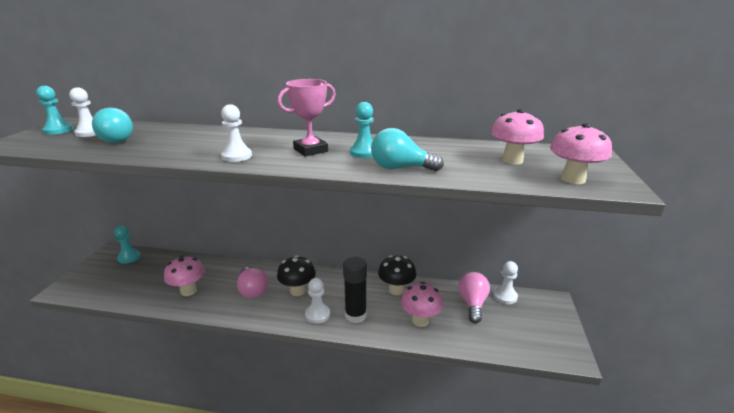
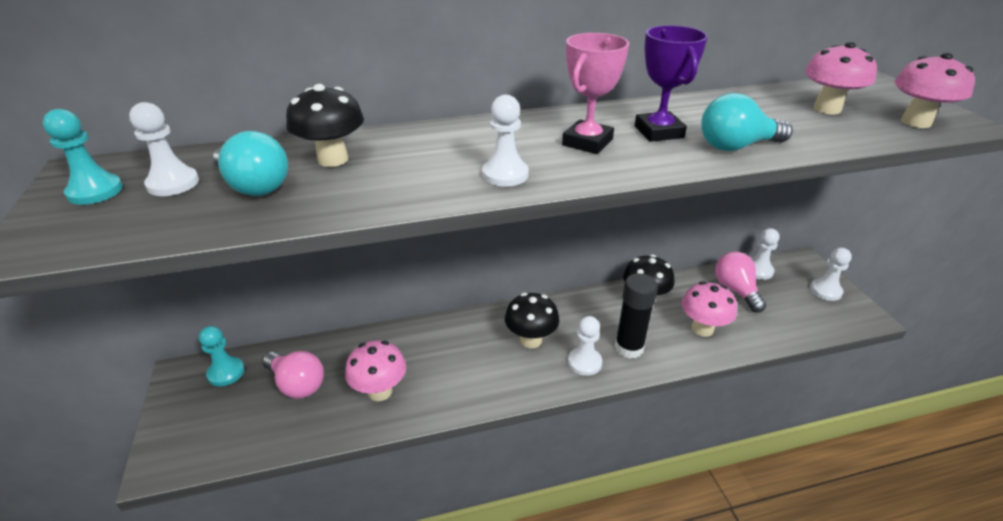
camera: 25 degrees left, 10 degrees up
(170, 135) = (333, 159): none -> black mushroom
(252, 290) = (471, 359): pink light bulb -> pink light bulb (297, 384)
(364, 153) = (658, 132): turquoise pawn -> purple trophy
(550, 326) = (825, 291): none -> white pawn

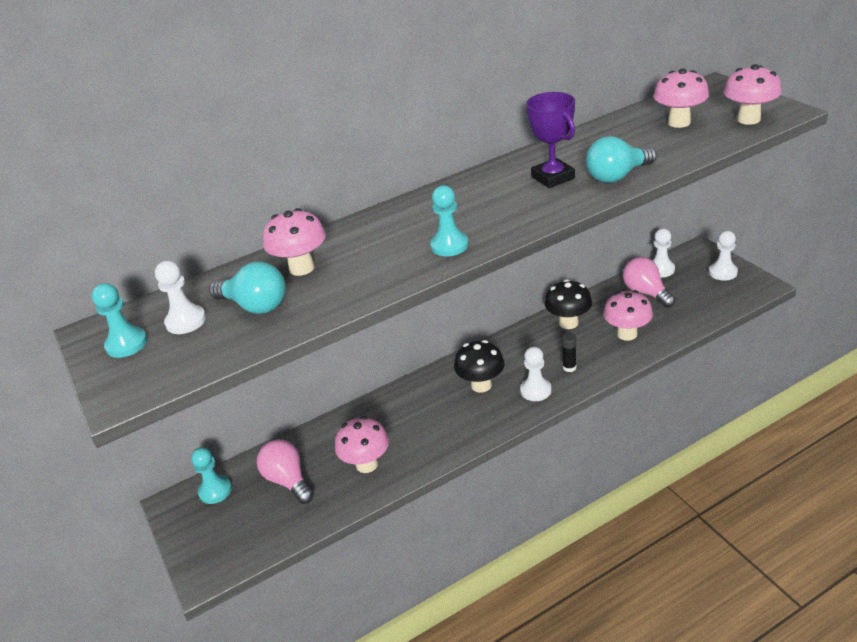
camera: 10 degrees left, 0 degrees up
(297, 384) = (288, 480): pink light bulb -> pink light bulb turned 150 degrees counterclockwise
(333, 159) = (302, 268): black mushroom -> pink mushroom
(505, 174) = (449, 245): white pawn -> turquoise pawn
(587, 142) = (500, 201): pink trophy -> none
(629, 348) = (569, 367): black glue stick -> black glue stick, size x0.51

